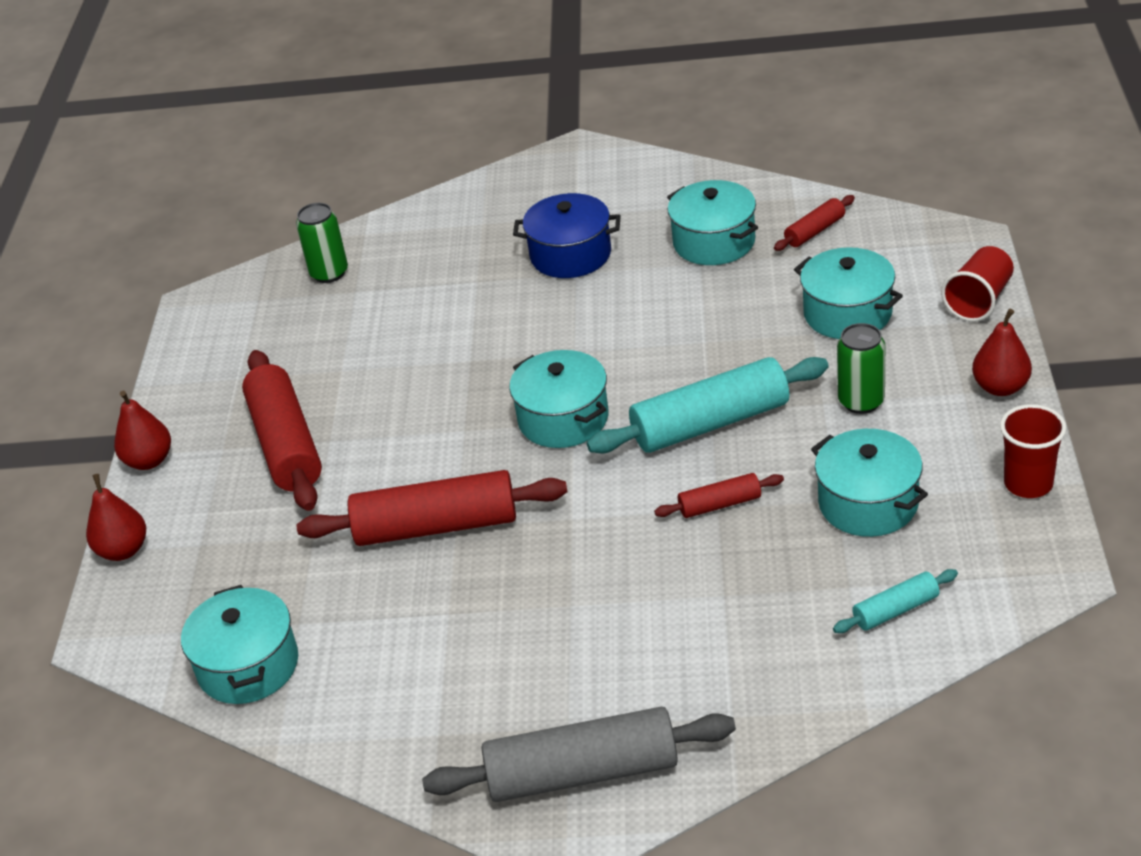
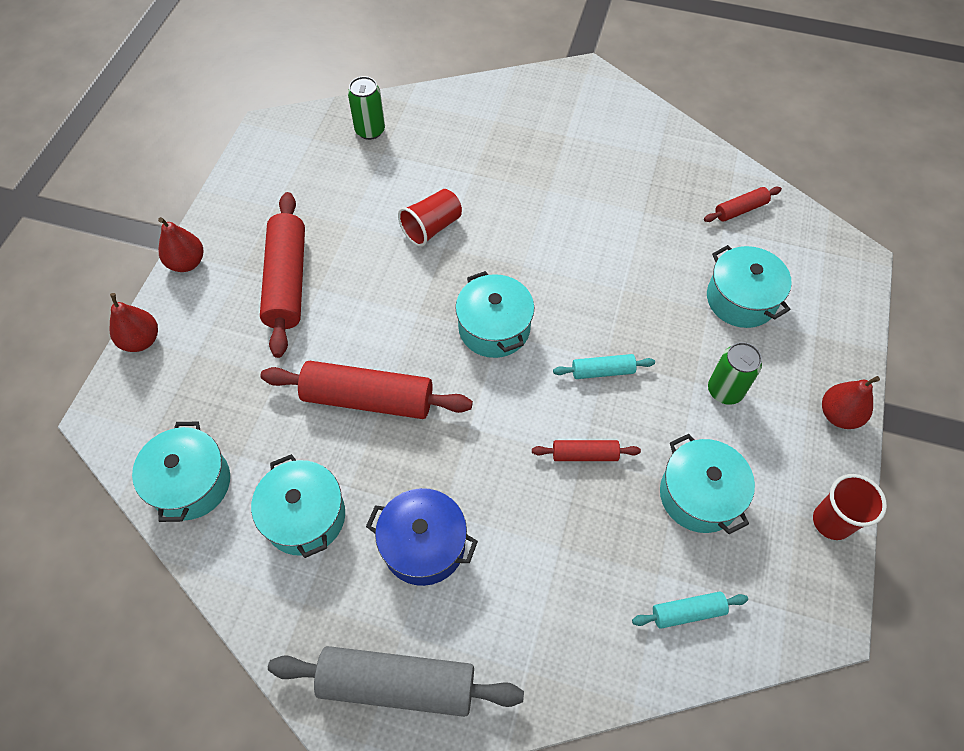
camera: 10 degrees right, 20 degrees up
(570, 255) = (549, 171): blue pot -> blue pot (424, 545)
(710, 423) = (602, 371): turquoise rolling pin -> turquoise rolling pin, size x0.49
(714, 242) = (660, 195): turquoise pot -> turquoise pot (305, 516)
(979, 300) = (848, 321): red cup -> red cup (432, 227)

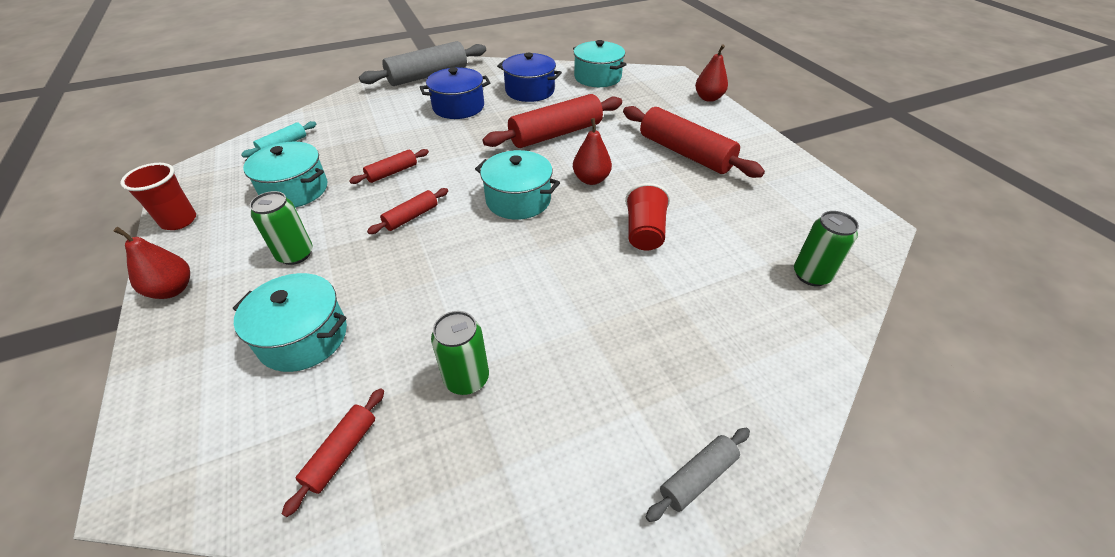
camera: 140 degrees right, 15 degrees down
(187, 263) = (753, 131): red pear -> red pear (591, 179)
(305, 516) = (530, 91): turquoise pot -> blue pot
(568, 97) = (697, 477): none -> grey rolling pin
(602, 371) = (411, 217): turquoise rolling pin -> red rolling pin
(647, 206) = (467, 379): none -> green can

